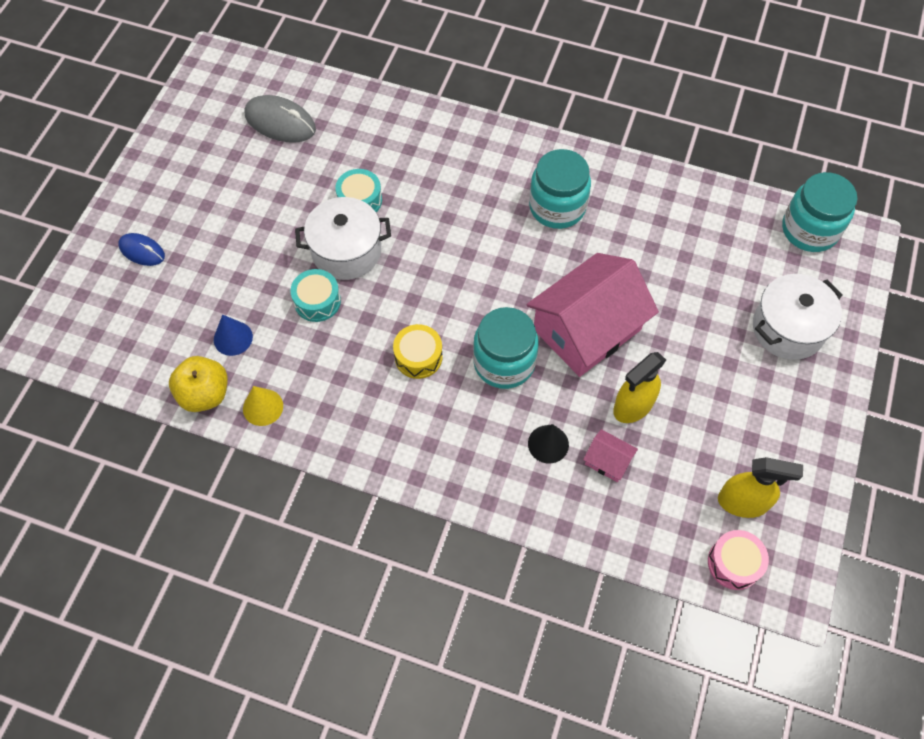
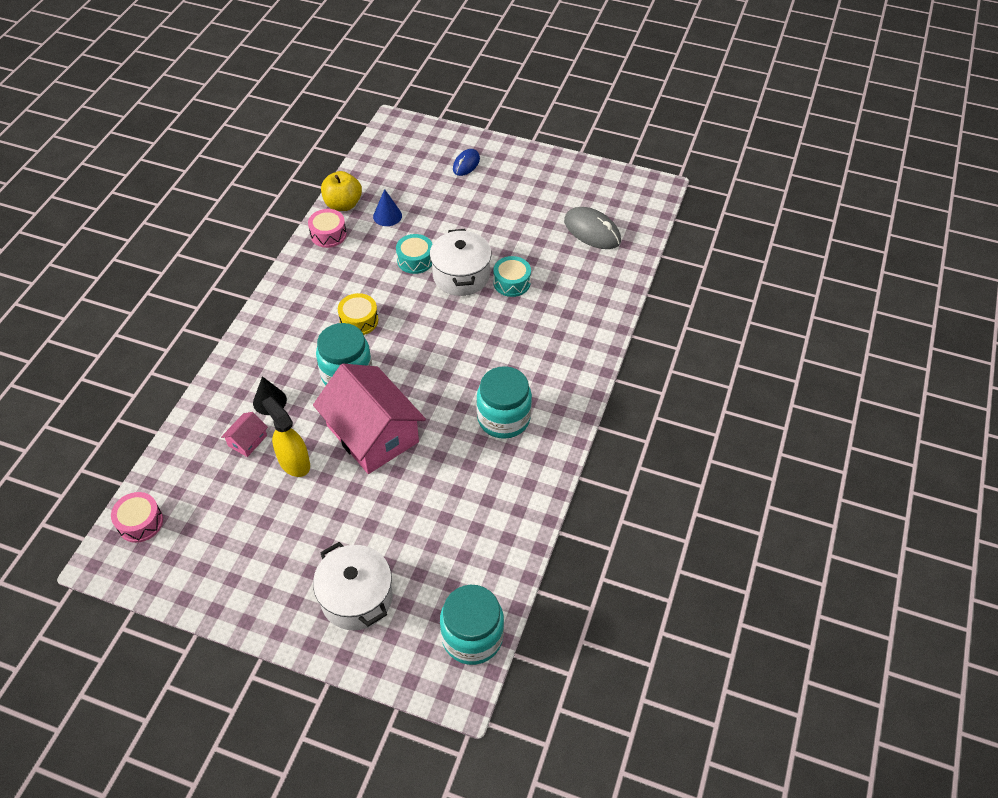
camera: 90 degrees right, 10 degrees down
(263, 407) = (328, 234): yellow cone -> pink drum
(280, 122) = (592, 231): grey mouse -> grey mouse turned 75 degrees counterclockwise
(743, 502) = (191, 536): yellow spray bottle -> none

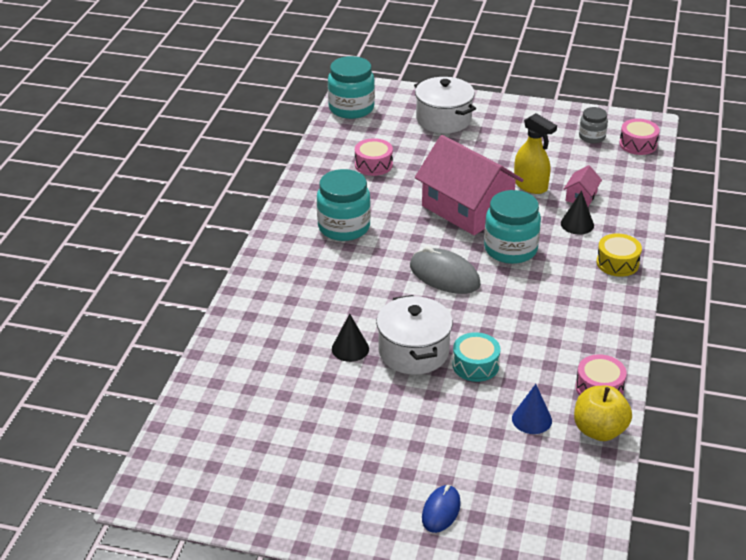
camera: 175 degrees right, 15 degrees down
(187, 542) = (592, 137): none -> grey jar
(359, 320) = (518, 297): yellow drum -> yellow drum (617, 263)
(459, 515) = (373, 165): none -> pink drum
(511, 282) = (350, 348): turquoise drum -> black cone
(592, 231) = (248, 420): grey mouse -> grey mouse (444, 276)

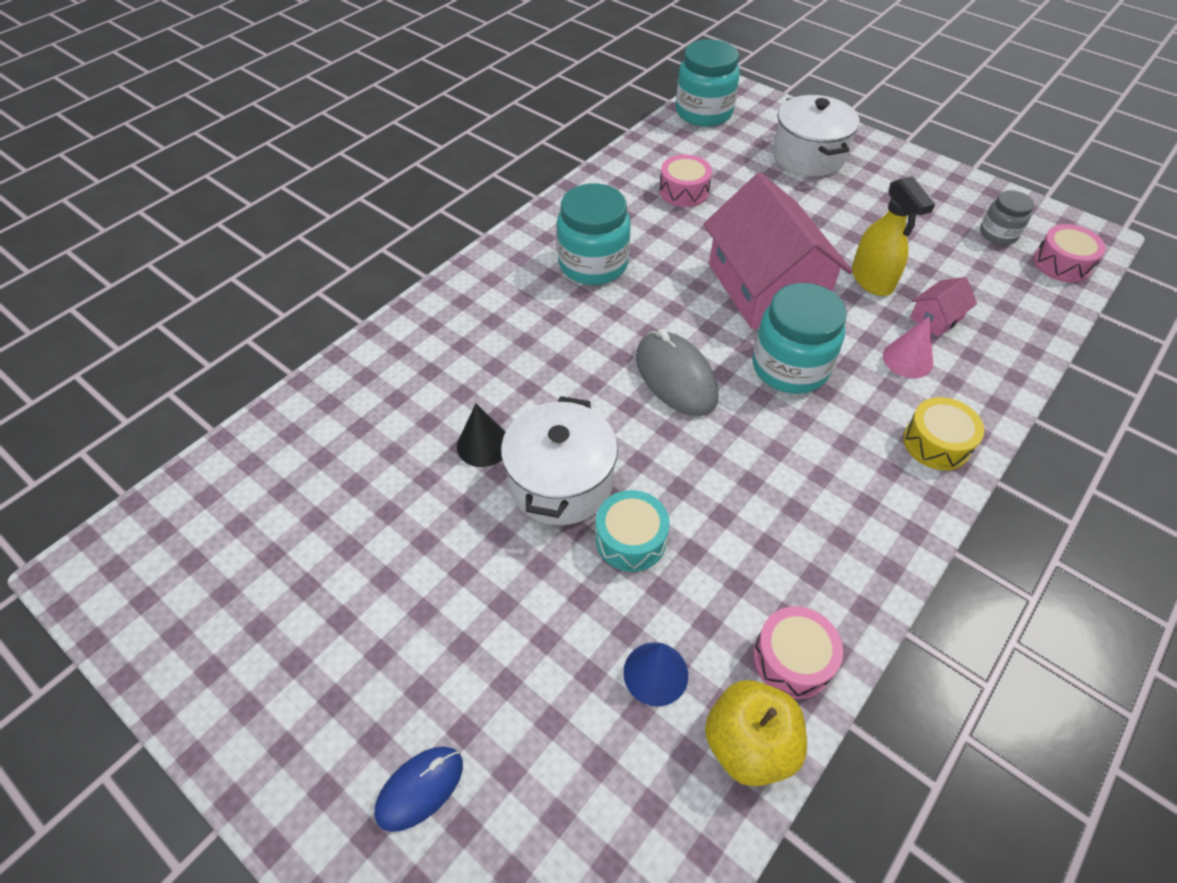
camera: 25 degrees right, 15 degrees up
(577, 224) = (907, 359): black cone -> pink cone

